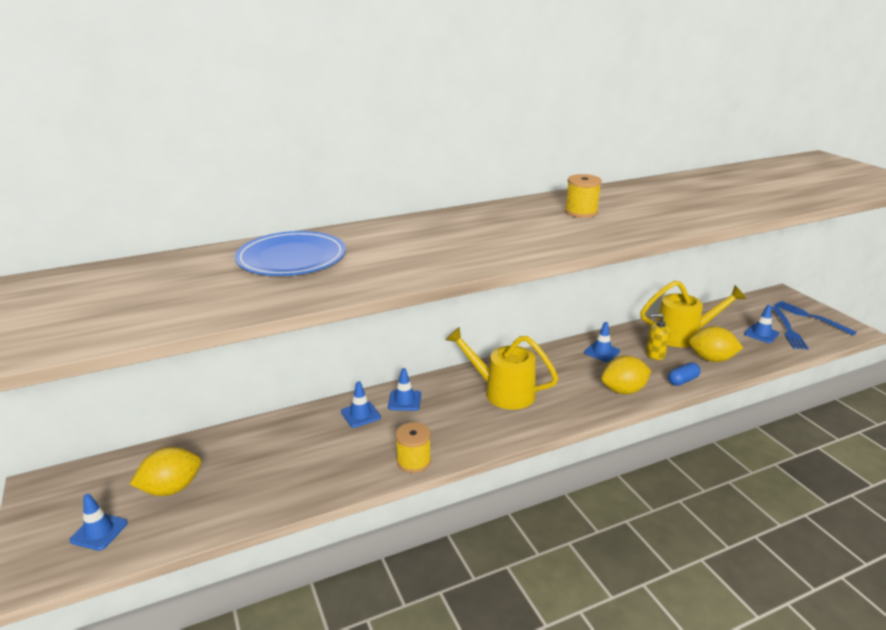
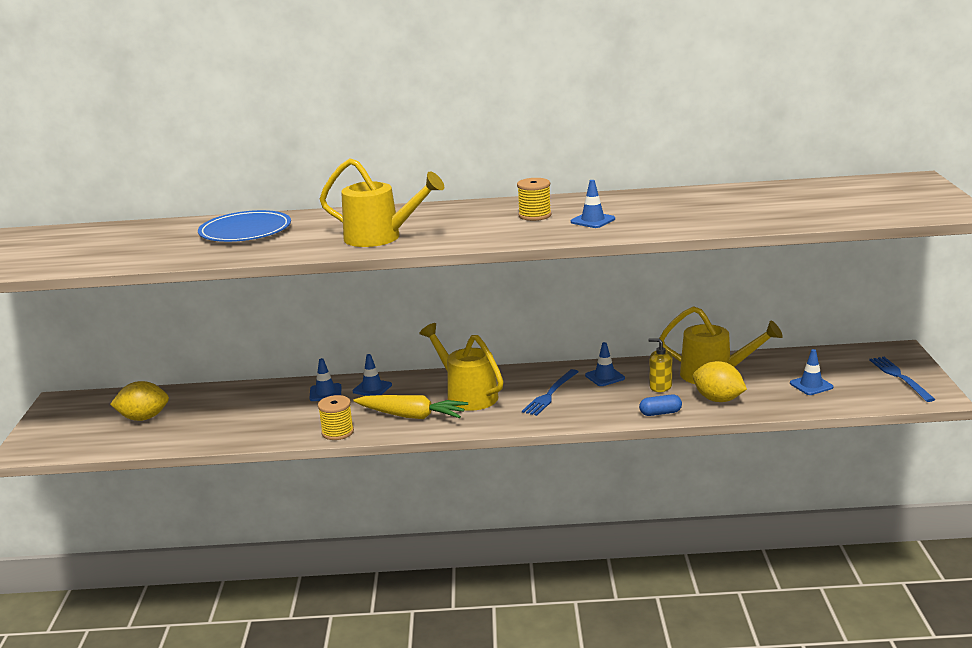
camera: 25 degrees right, 5 degrees down
(99, 531) = (79, 434): blue traffic cone -> blue traffic cone (593, 220)
(463, 251) = (381, 237): none -> yellow watering can
(471, 426) = (411, 416): none -> yellow carrot
(623, 390) = (587, 412): yellow lemon -> none
(788, 329) = (851, 385): blue fork -> blue fork (550, 394)

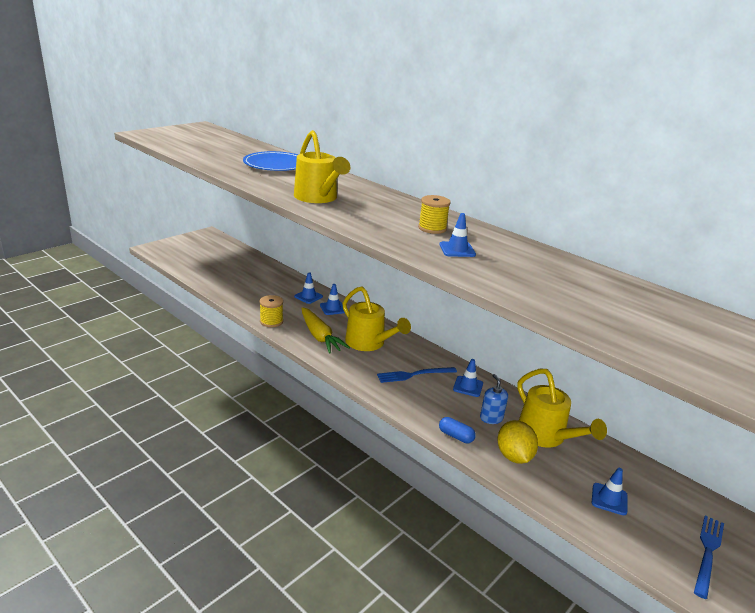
camera: 40 degrees right, 5 degrees up
(144, 418) = (218, 261): yellow lemon -> none
(466, 395) = (369, 343): yellow watering can -> yellow watering can turned 135 degrees clockwise
(660, 387) = (491, 418): yellow soap dispenser -> blue soap dispenser

